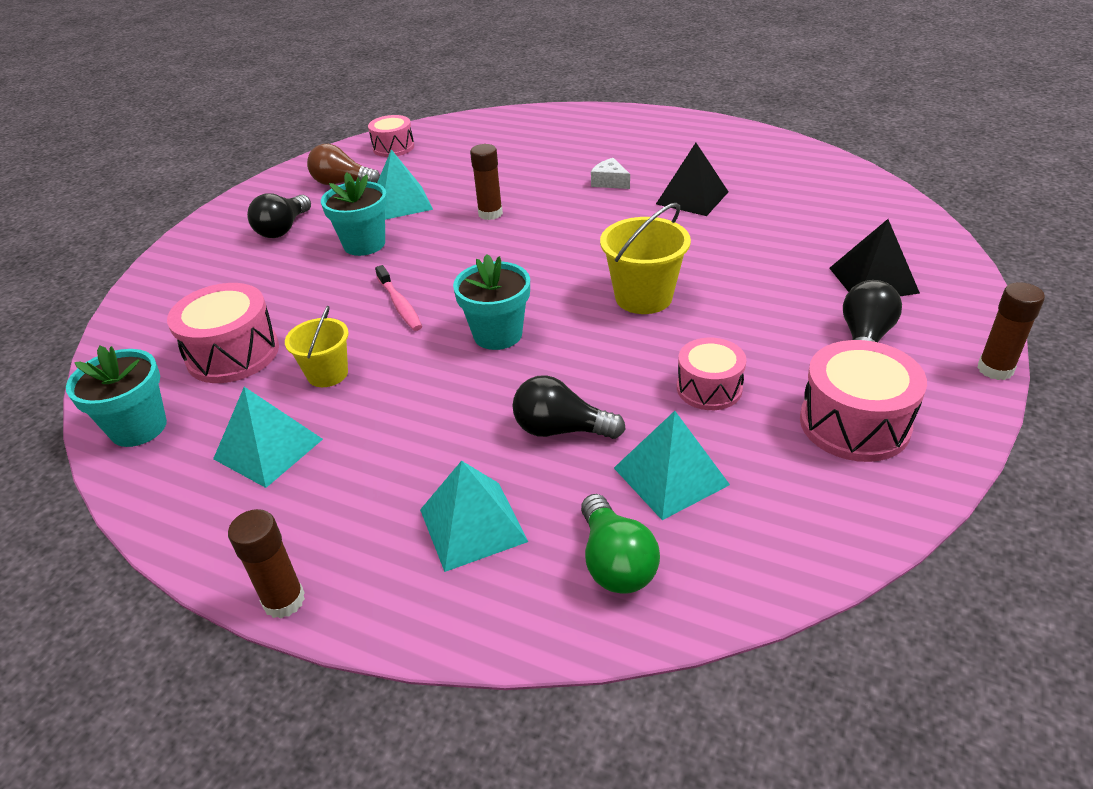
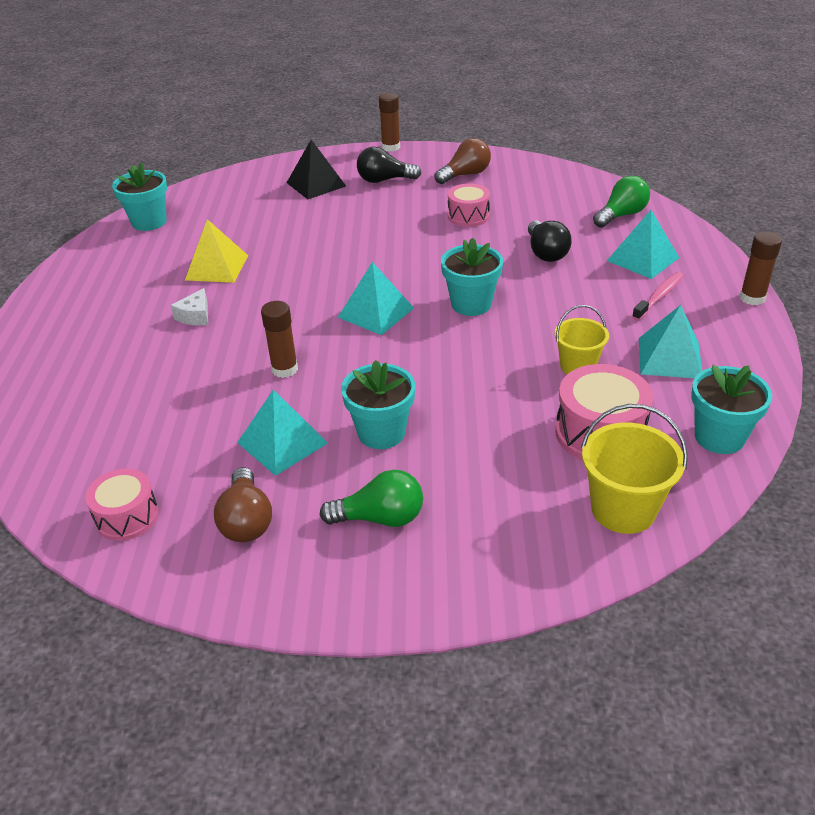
camera: 115 degrees left, 0 degrees up
(283, 229) = (380, 518): black light bulb -> green light bulb
(400, 305) = (466, 366): pink toothbrush -> pink toothbrush (659, 296)
(643, 297) = (384, 257): yellow bucket -> yellow bucket (623, 509)
(671, 476) = (550, 213): turquoise pyramid -> turquoise pyramid (376, 312)
(692, 198) = (217, 267): black pyramid -> yellow pyramid
(816, 169) = (149, 222): none -> turquoise flower pot
(854, 423) = (465, 175): pink drum -> brown light bulb

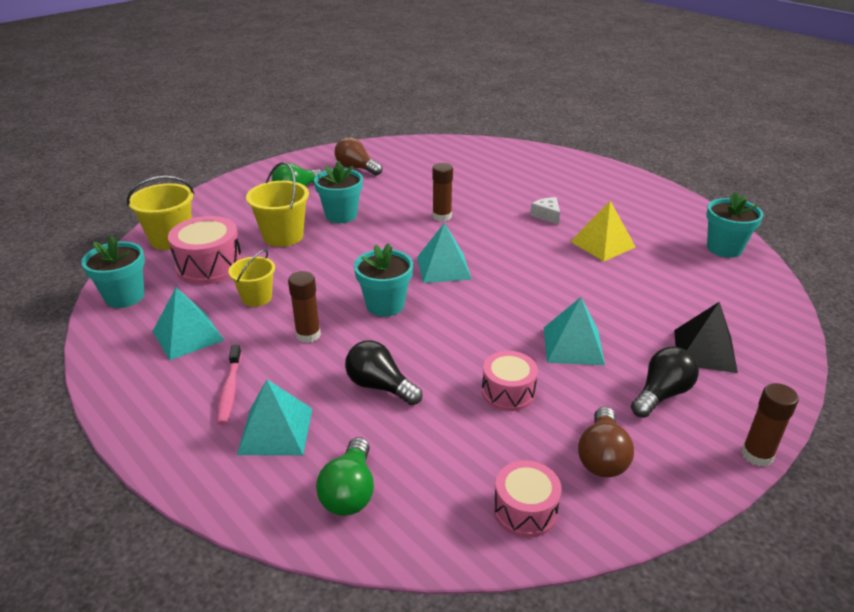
camera: 135 degrees right, 5 degrees down
(127, 517) = (408, 151): pink drum -> pink drum (525, 510)
(282, 442) = (386, 192): turquoise pyramid -> turquoise pyramid (573, 345)
(480, 435) = (283, 236): none -> yellow bucket
(752, 298) = (131, 436): brown glue stick -> brown glue stick (308, 335)

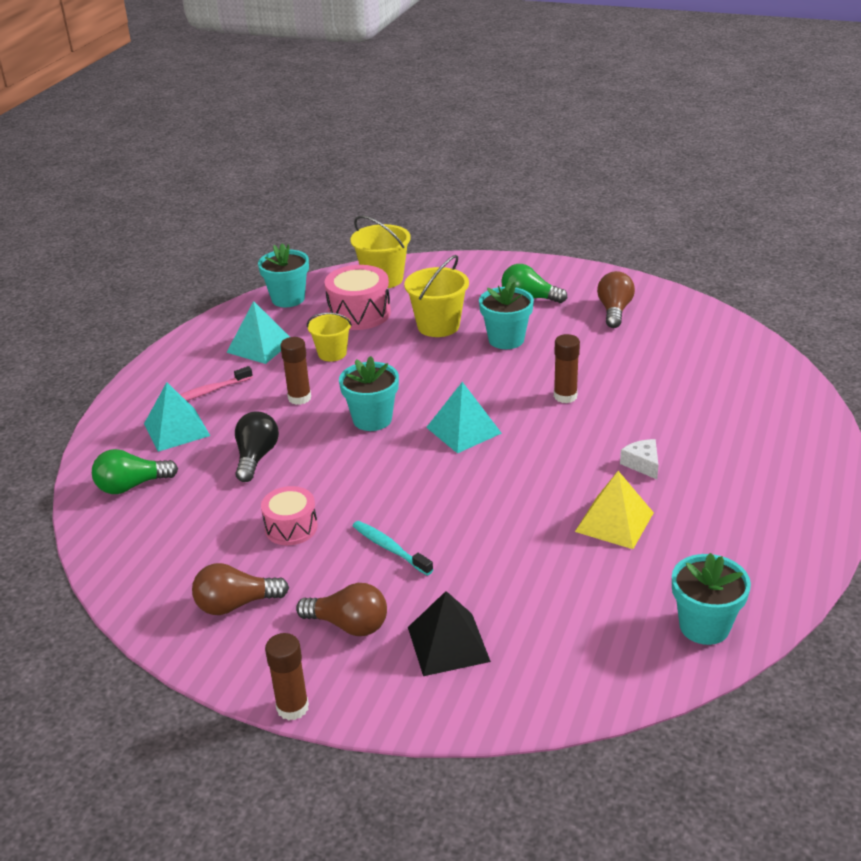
camera: 65 degrees right, 0 degrees up
(525, 510) = (151, 576): pink drum -> none
(547, 215) = (642, 464): white cheese -> white cheese turned 60 degrees counterclockwise
(573, 345) = (390, 548): turquoise pyramid -> turquoise toothbrush
(661, 394) = (349, 625): black light bulb -> brown light bulb

